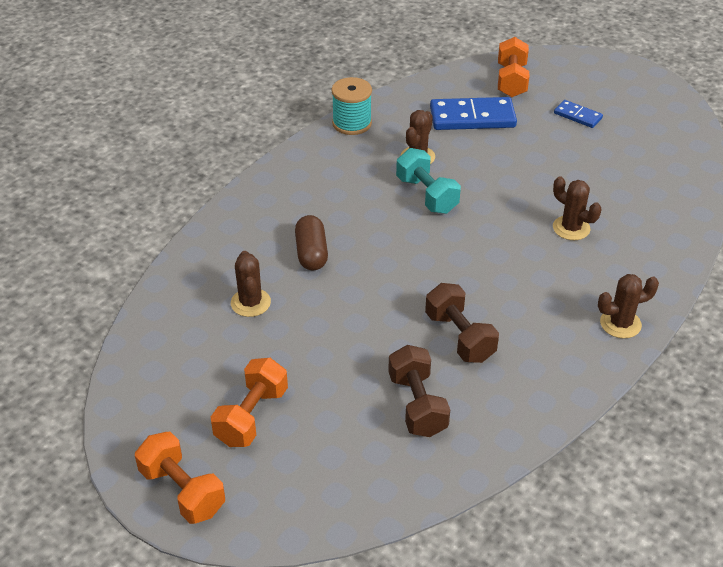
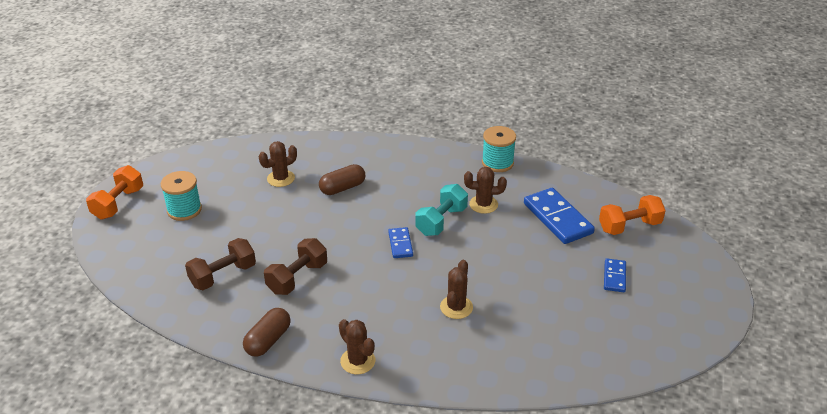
camera: 65 degrees right, 5 degrees down
(251, 416) = (184, 210): orange dumbbell -> turquoise spool
(447, 237) = (400, 244): none -> blue domino
(556, 389) = (268, 340): none -> brown capsule

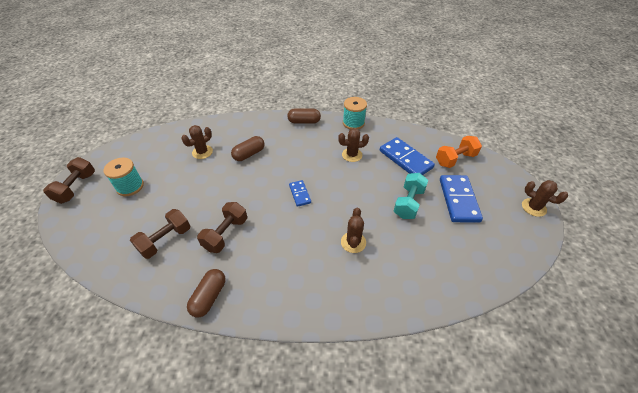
camera: 10 degrees left, 10 degrees up
(118, 203) = (76, 188): orange dumbbell -> brown dumbbell
(357, 361) = (286, 305): brown cactus -> brown cactus (533, 207)
(427, 154) = (304, 122): none -> brown capsule
(441, 221) = (325, 171): turquoise dumbbell -> turquoise dumbbell (408, 203)
(614, 277) = (459, 200): blue domino -> blue domino, size x1.87

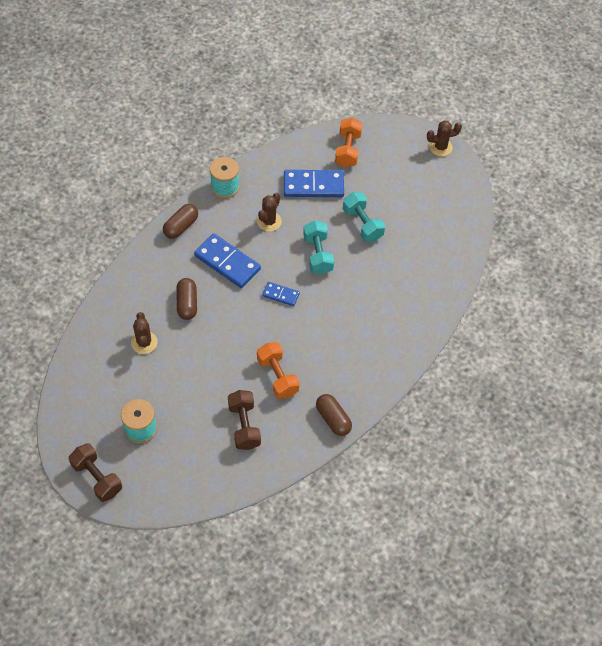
camera: 55 degrees left, 10 degrees up
(225, 234) = (277, 377): brown dumbbell -> orange dumbbell
(353, 242) = (366, 291): brown cactus -> none
(354, 194) = (317, 254): none -> turquoise dumbbell
(459, 200) = (390, 188): blue domino -> blue domino (227, 262)

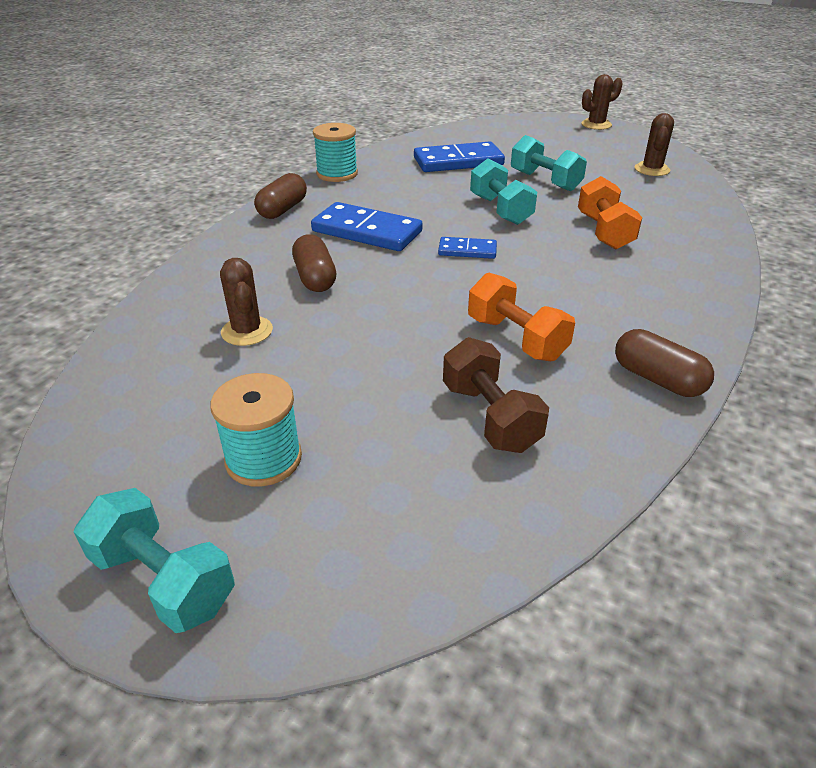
camera: 10 degrees left, 20 degrees down
(97, 478) = (163, 580): brown dumbbell -> turquoise dumbbell
(269, 221) = (413, 192): brown cactus -> brown cactus (652, 169)
(348, 150) = (486, 136): orange dumbbell -> orange dumbbell (604, 232)

